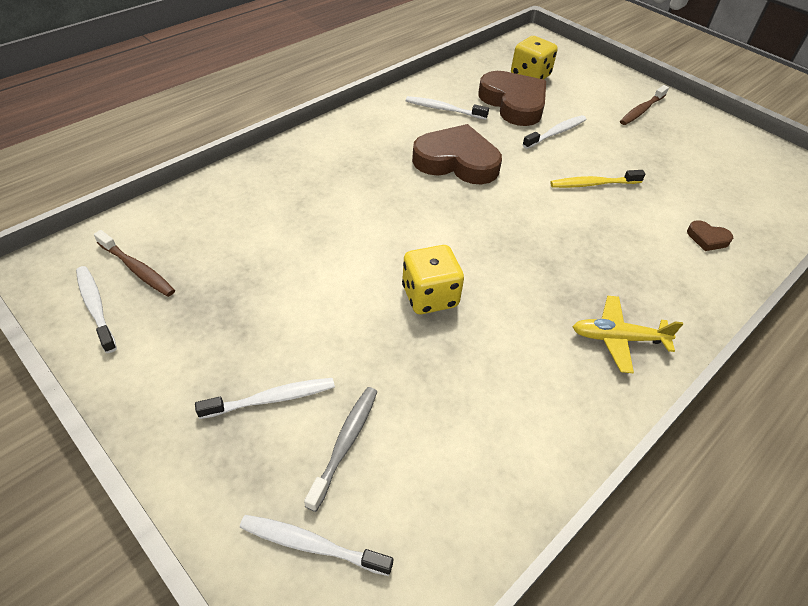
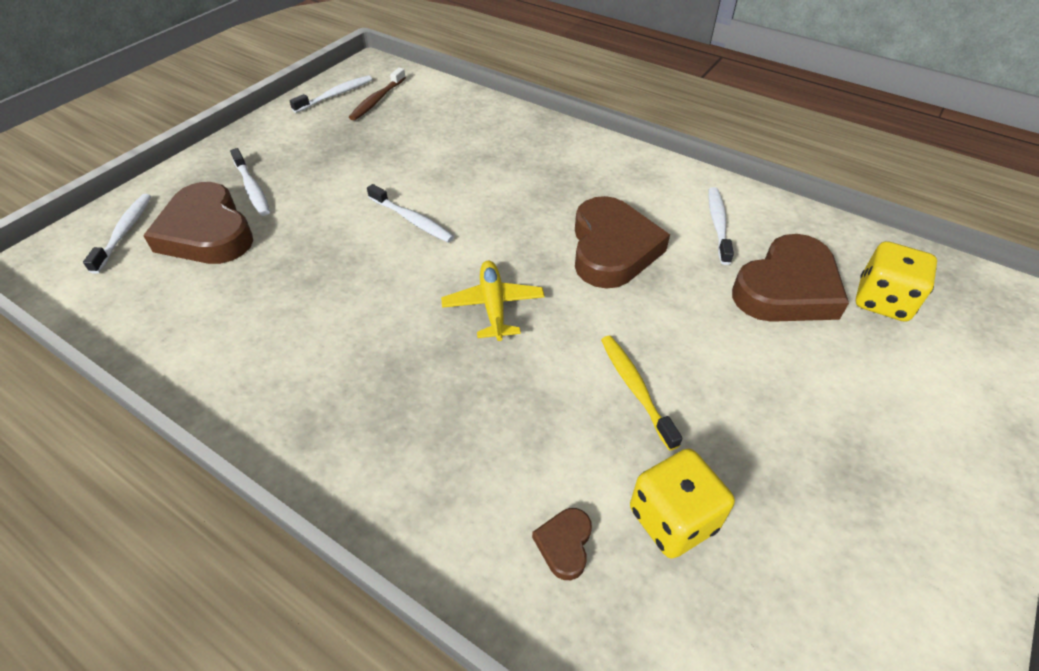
camera: 80 degrees right, 0 degrees up
(344, 444) = (207, 232): grey toothbrush -> brown heart
(430, 296) = (377, 257): yellow dice -> yellow dice (673, 519)
(555, 133) = (740, 340): white toothbrush -> white toothbrush (412, 219)
(618, 338) = (336, 418): yellow plane -> yellow plane (493, 306)
(642, 110) = (902, 459): brown toothbrush -> none

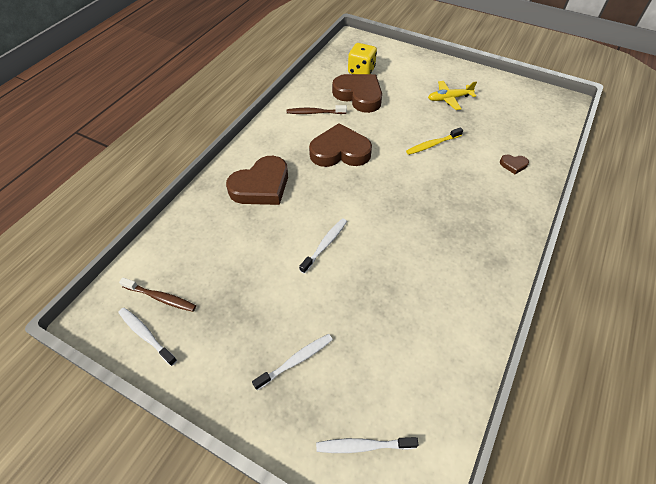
camera: 95 degrees left, 5 degrees up
(207, 232) = (354, 375): brown heart -> brown heart (261, 186)
(493, 306) = (393, 197): yellow plane -> yellow plane (449, 99)
(673, 519) = (490, 136): yellow dice -> none
(718, 225) = (315, 113): white toothbrush -> brown toothbrush

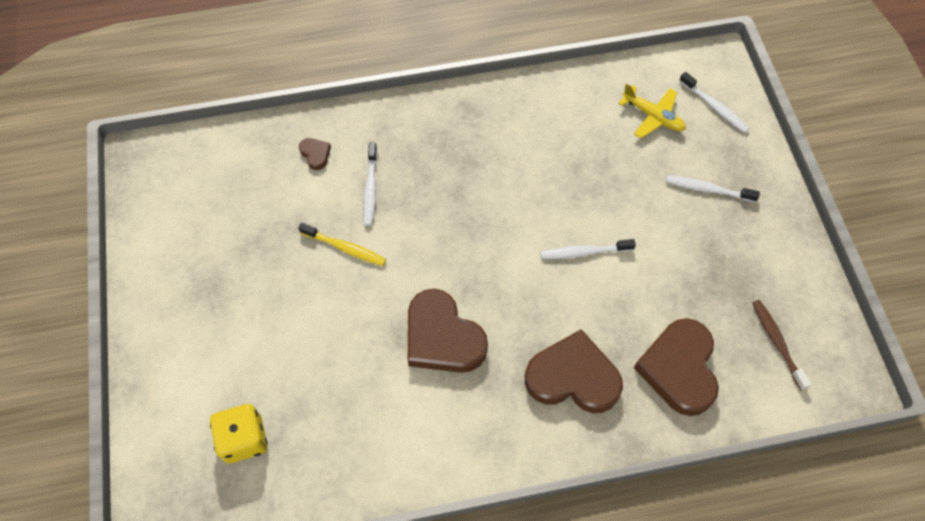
camera: 130 degrees left, 10 degrees up
(146, 335) = (813, 317): white toothbrush -> white toothbrush (370, 188)
(315, 113) = (394, 425): brown toothbrush -> none
(359, 95) = (310, 397): brown heart -> brown heart (679, 369)
(449, 99) = (231, 282): yellow plane -> yellow plane (653, 116)

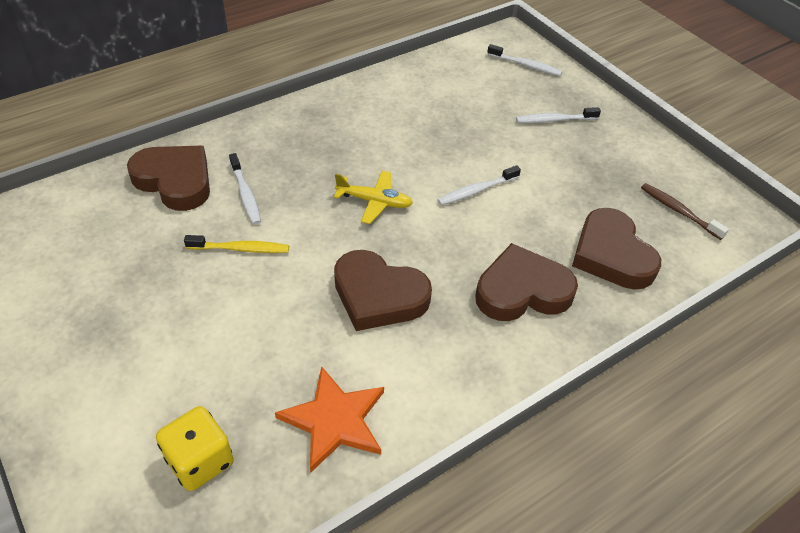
camera: 25 degrees left, 15 degrees down
(315, 154) = (175, 181): brown heart -> brown heart, size x2.33
(357, 443) = (334, 420): none -> orange star
(653, 116) = (479, 82): yellow plane -> yellow plane (374, 202)

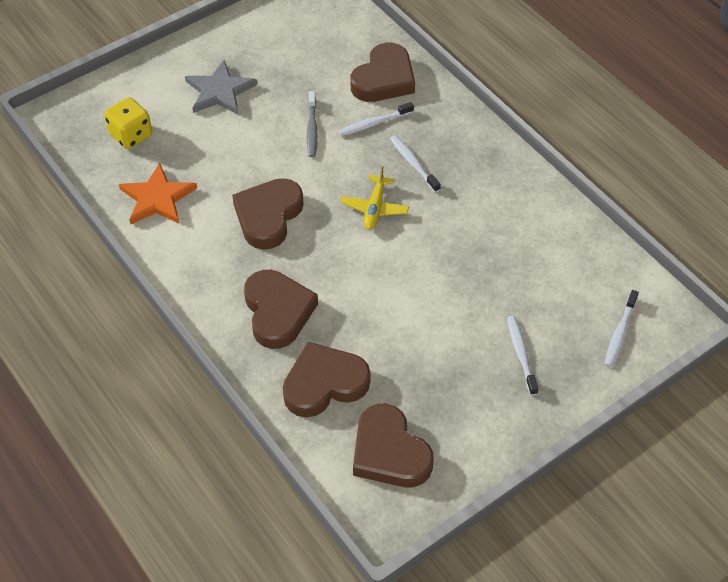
camera: 90 degrees right, 5 degrees up
(141, 345) = (219, 91): none -> grey star
(240, 249) = (312, 128): yellow toothbrush -> grey toothbrush
(477, 190) = (399, 282): white toothbrush -> white toothbrush (413, 164)
(679, 211) = (389, 452): brown toothbrush -> brown heart

